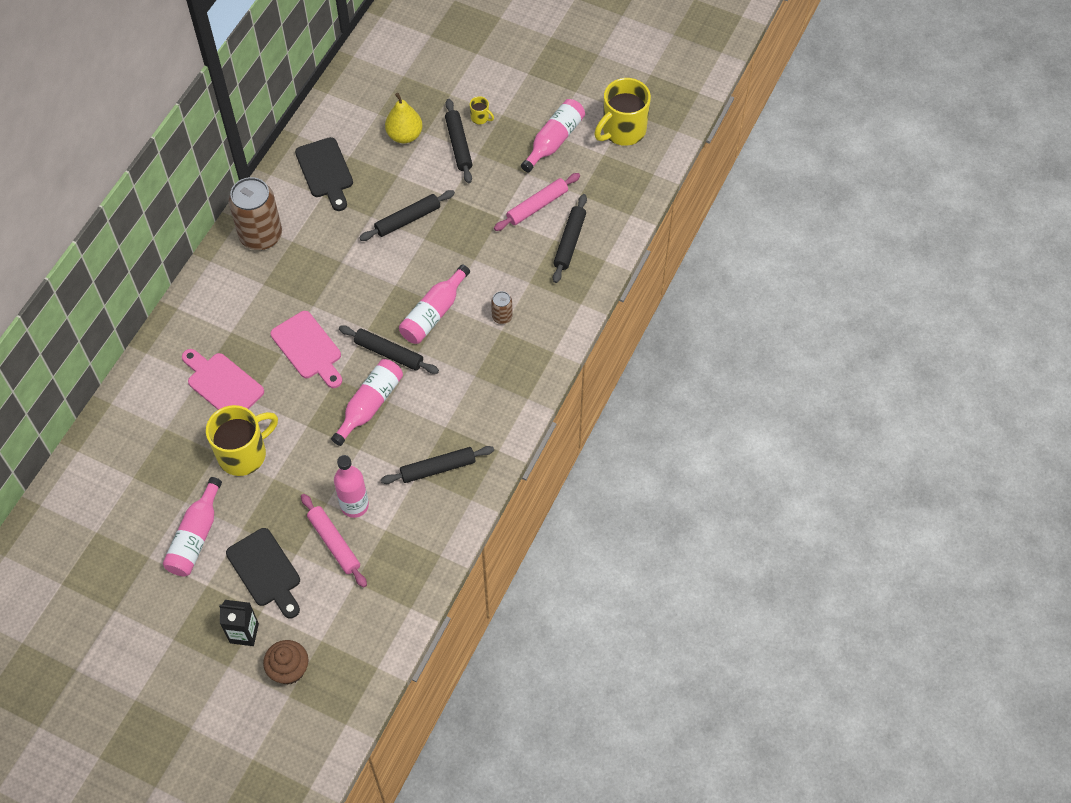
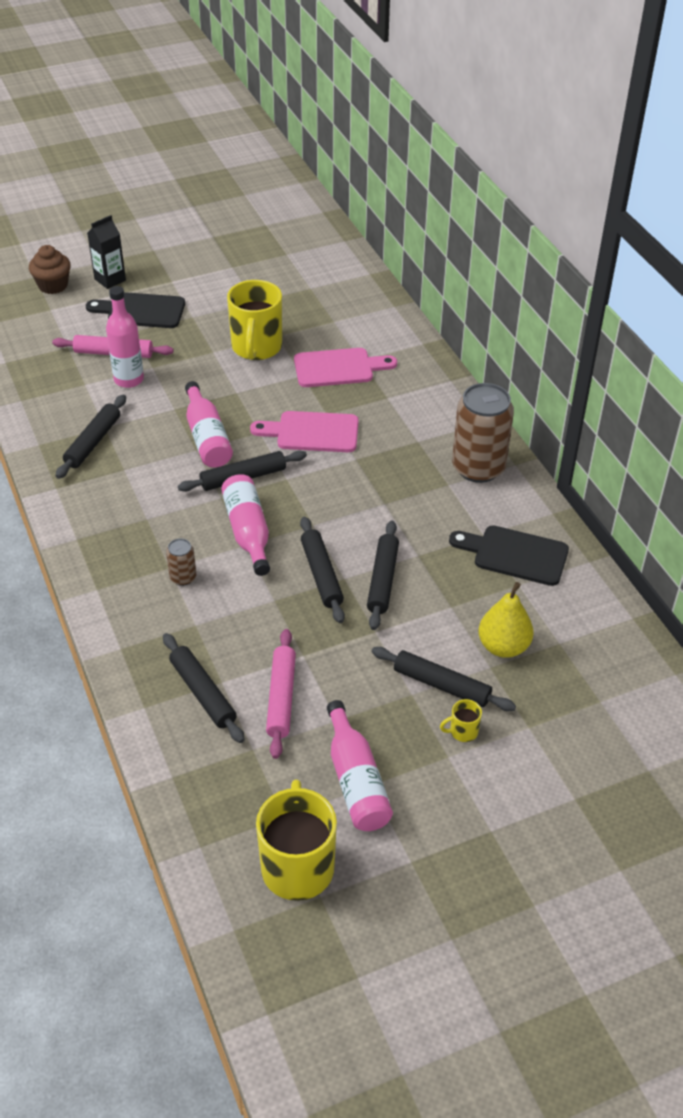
camera: 130 degrees right, 15 degrees down
(196, 536) = (218, 293): pink bottle -> none
(432, 251) = (321, 575): none -> black rolling pin

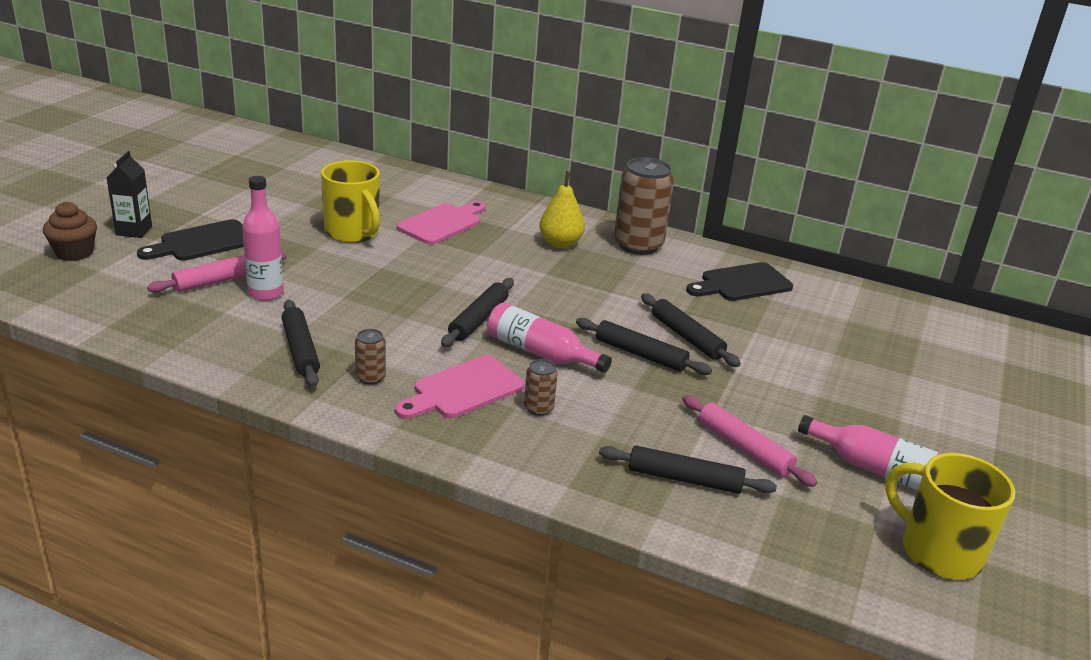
camera: 45 degrees left, 15 degrees down
(108, 489) = (370, 377): none -> brown can
(207, 437) = (404, 305): pink bottle -> none
(312, 432) = (486, 269): pink cutting board -> pink cutting board (463, 390)
(441, 685) = (826, 380): black rolling pin -> none
(462, 731) = (884, 400): yellow mug -> none
(503, 646) = (822, 338): yellow pear -> yellow pear (560, 243)

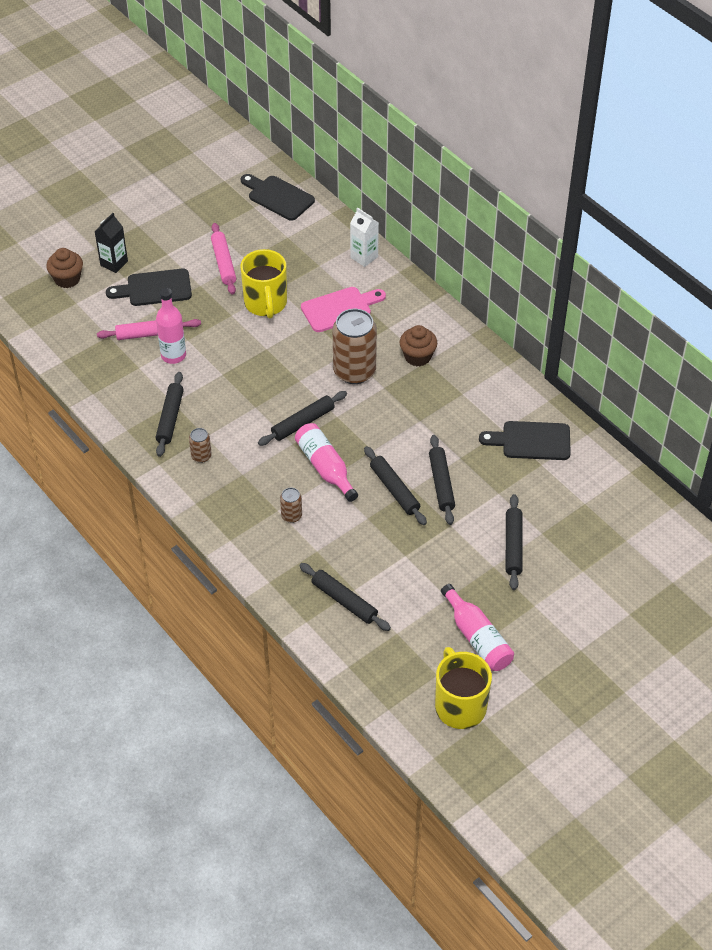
camera: 30 degrees right, 20 degrees up
(306, 158) = (278, 197): none -> black cutting board
(436, 184) = (364, 257): none -> white carton
(463, 390) = (253, 485): pink cutting board -> none
(560, 243) = (417, 356): yellow pear -> brown cupcake
(638, 245) = (480, 374): brown can -> brown can (354, 371)
(744, 448) = (402, 591): pink rolling pin -> pink rolling pin (223, 263)
(819, 372) = (513, 546): none -> black rolling pin

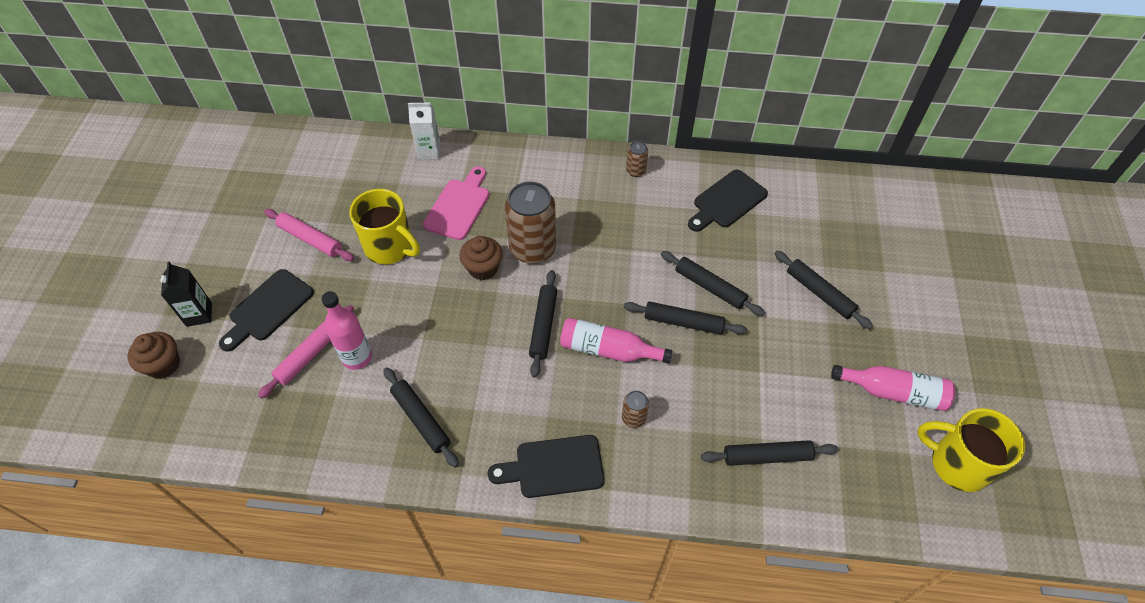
camera: 45 degrees left, 5 degrees up
(201, 456) = (491, 431): brown can -> brown can (635, 171)
(278, 197) = (297, 151): black cutting board -> black cutting board (553, 467)
(417, 356) = (566, 199): brown cupcake -> brown cupcake (483, 268)

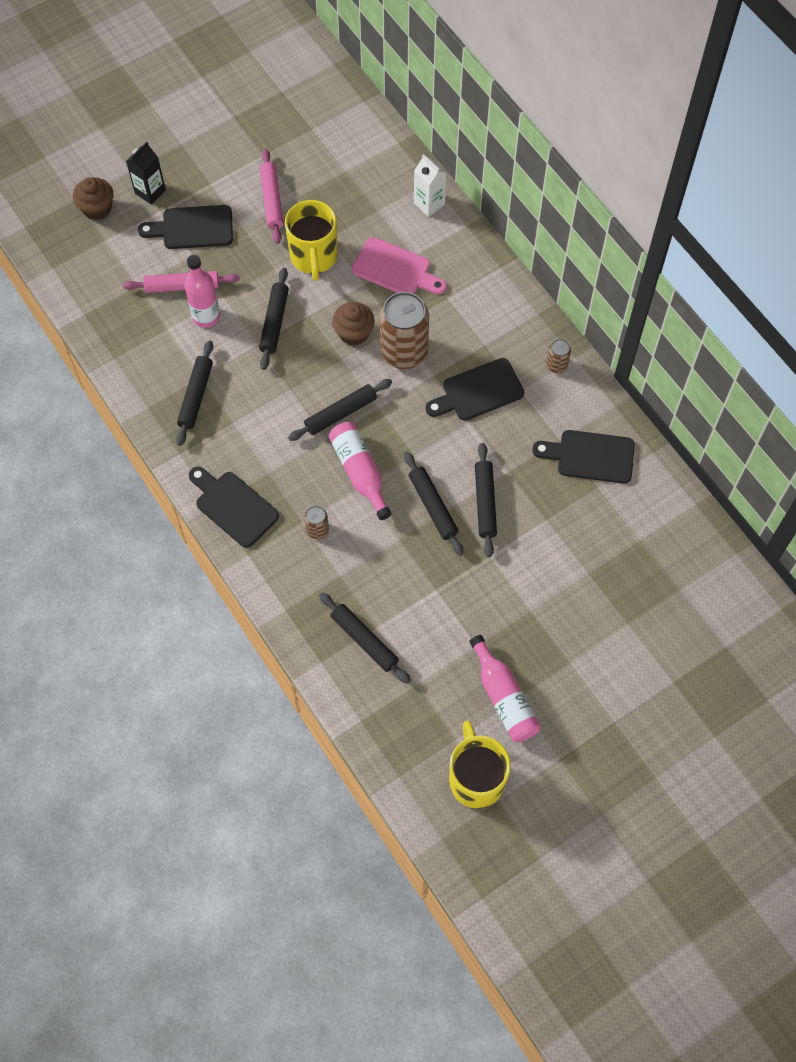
camera: 50 degrees right, 10 degrees up
(459, 206) = (395, 269): pink cutting board -> pink cutting board turned 45 degrees clockwise
(612, 228) = (478, 392): none -> black cutting board
(819, 293) = (555, 587): black rolling pin -> black rolling pin (274, 322)

